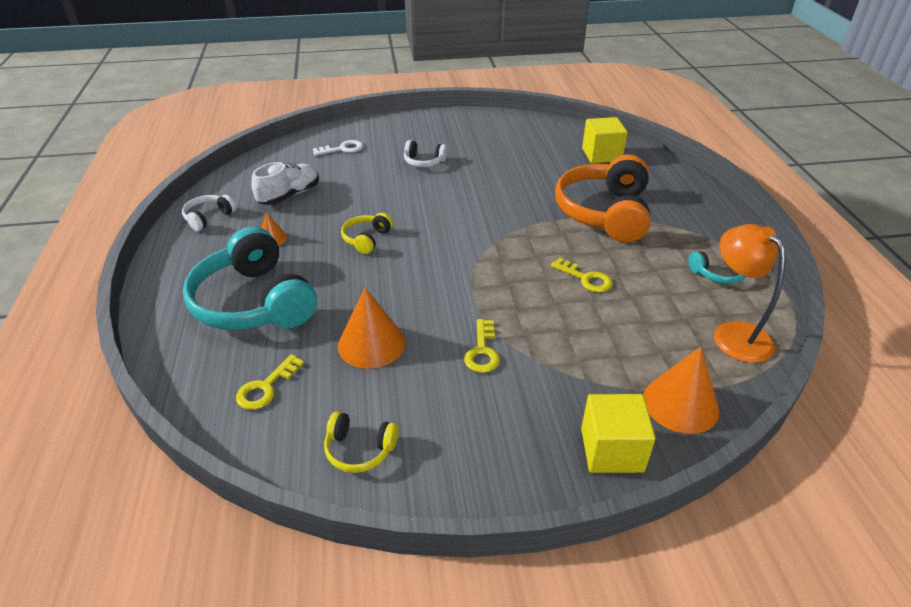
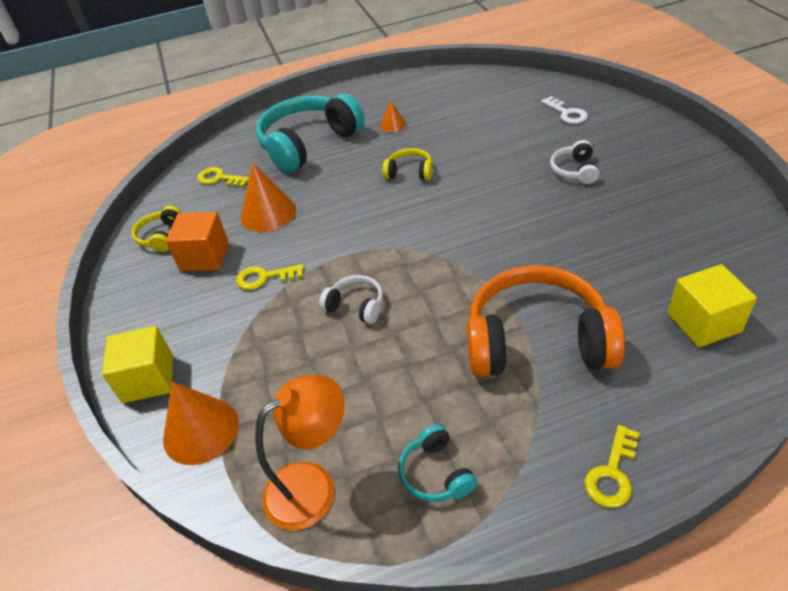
camera: 85 degrees right, 5 degrees up
(208, 218) = (411, 87): white headphones -> white headphones (356, 306)
(289, 195) = (463, 112): white shoe -> none
(424, 402) = (205, 257): none -> orange cube
(586, 278) = (388, 336): yellow key -> yellow key (612, 473)

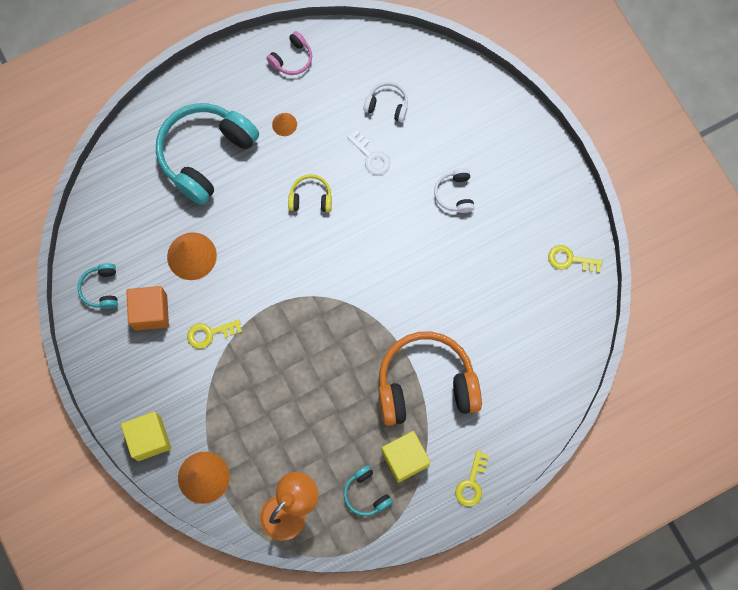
camera: 15 degrees left, 30 degrees up
(161, 236) = (101, 289): yellow headphones -> turquoise headphones
(219, 178) = (130, 208): yellow key -> yellow key (570, 259)
(356, 306) = (290, 359): white headphones -> white headphones (387, 105)
(409, 87) = (292, 59): none -> pink headphones
(566, 113) = (449, 108): white key -> white key (371, 156)
(703, 322) = (538, 361): yellow cube -> yellow cube (405, 458)

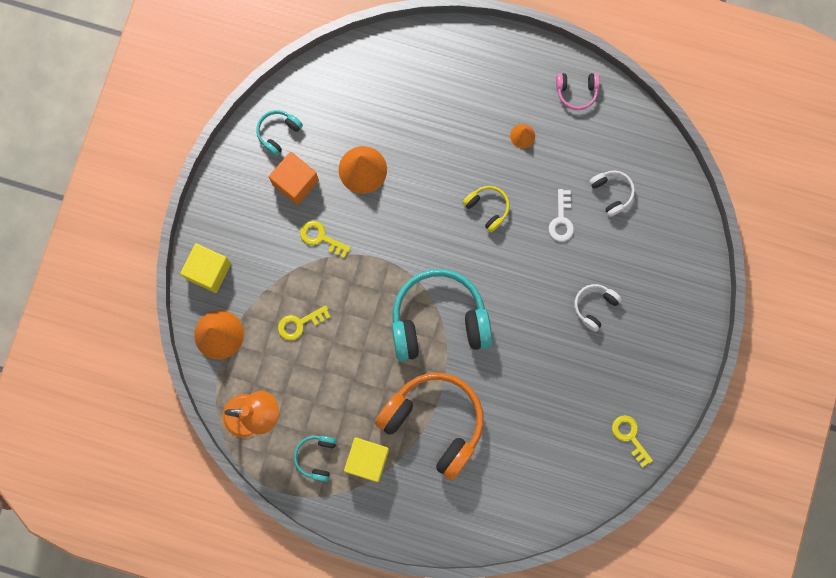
camera: 45 degrees right, 5 degrees up
(205, 155) = (444, 104): turquoise headphones -> turquoise headphones (438, 320)
(471, 483) = (396, 523): yellow key -> yellow key (299, 323)

